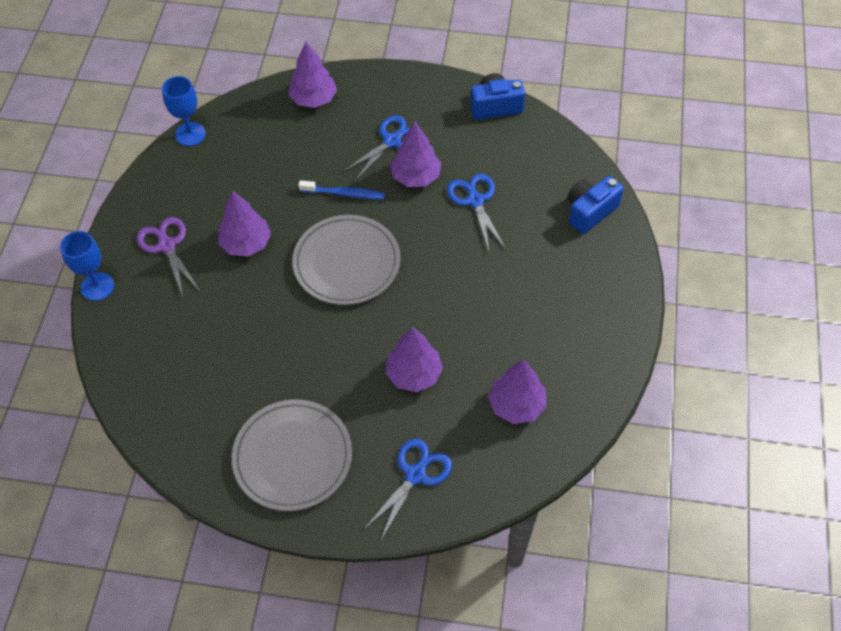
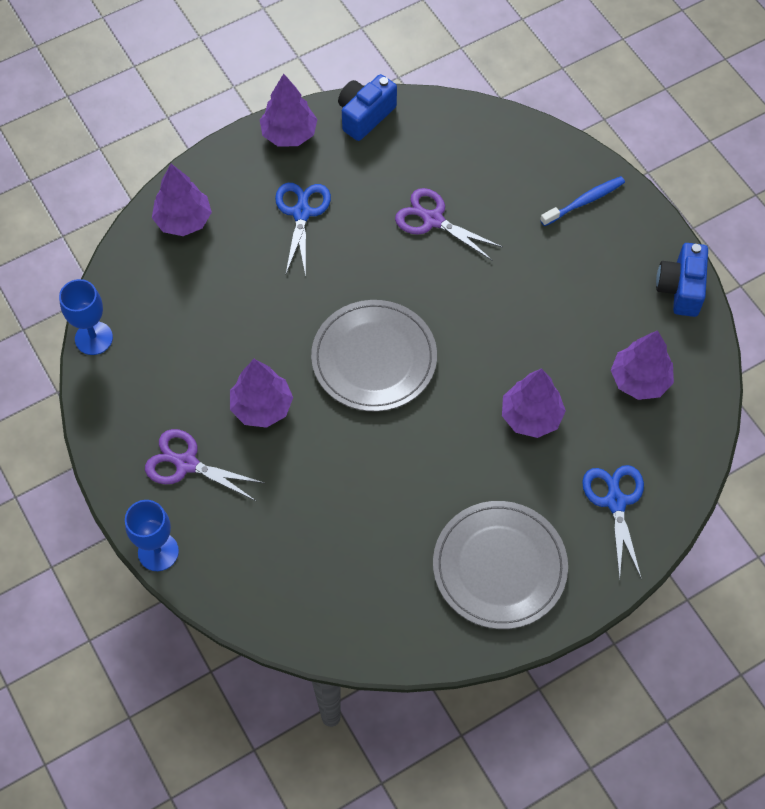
camera: 40 degrees left, 5 degrees up
(344, 194) = (306, 295): blue toothbrush -> blue toothbrush (584, 201)
(416, 177) = (357, 233): purple tree -> purple tree (289, 134)
(475, 201) = (433, 220): blue scissors -> purple scissors
(590, 211) = (540, 163): blue camera -> blue camera (680, 289)

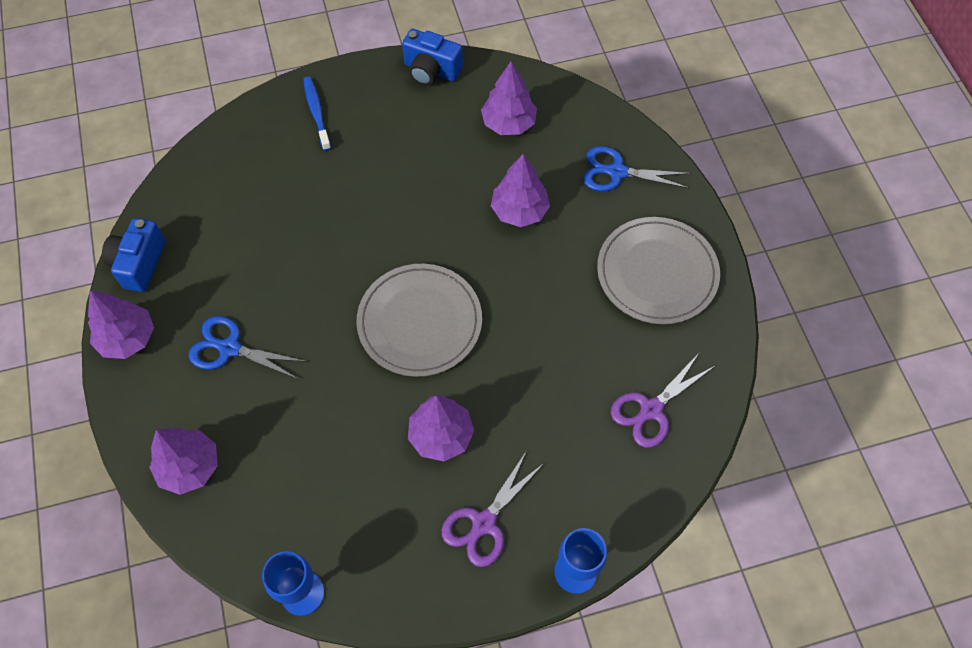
camera: 75 degrees left, 0 degrees up
(365, 116) = (139, 263): blue camera -> blue camera turned 45 degrees clockwise
(433, 220) = (287, 235): purple scissors -> purple scissors (651, 409)

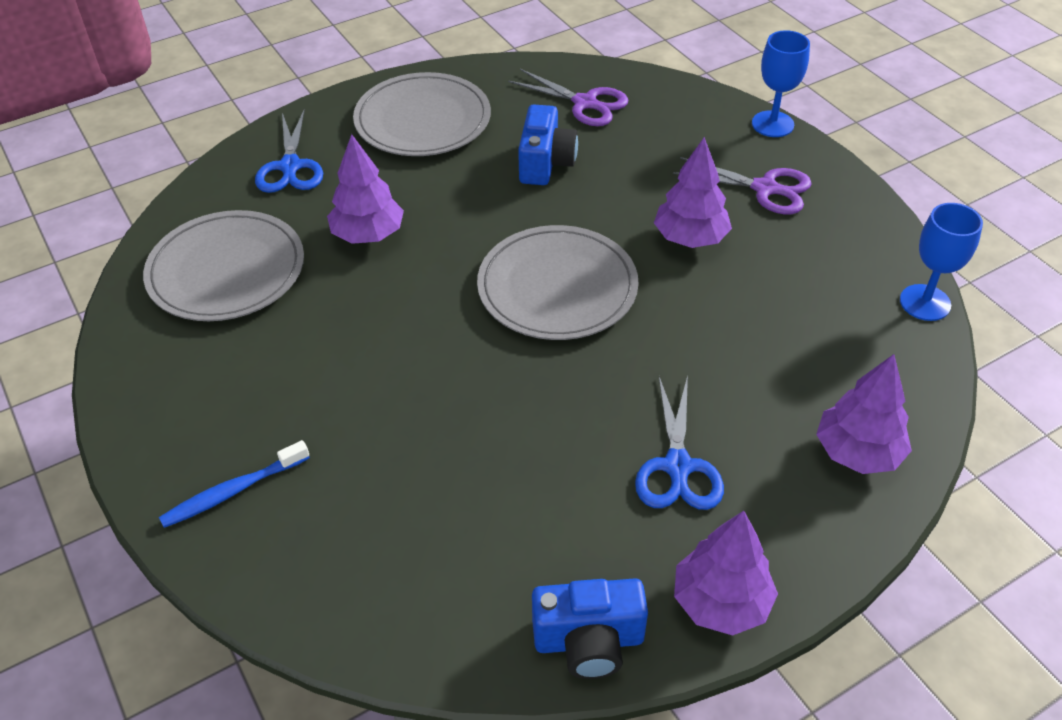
camera: 105 degrees left, 15 degrees down
(431, 70) = (132, 372): blue camera -> blue camera (545, 163)
(508, 123) = (226, 270): purple tree -> grey plate

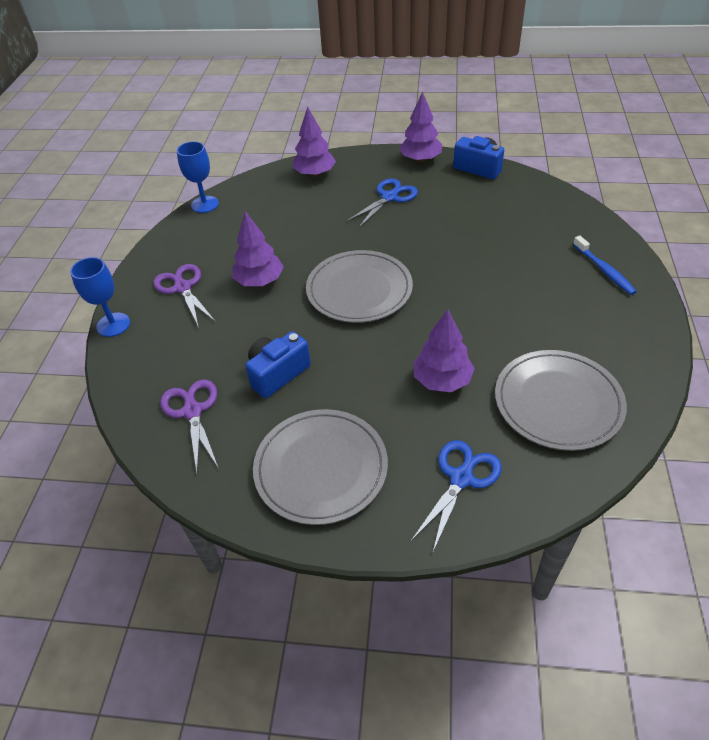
camera: 140 degrees left, 0 degrees up
(233, 491) = (604, 270): blue toothbrush -> blue toothbrush turned 60 degrees clockwise

